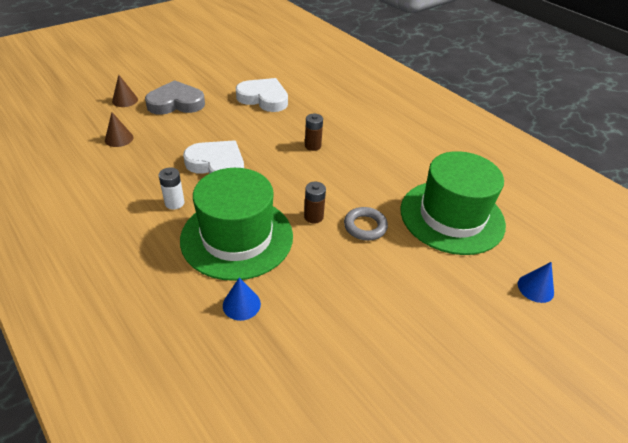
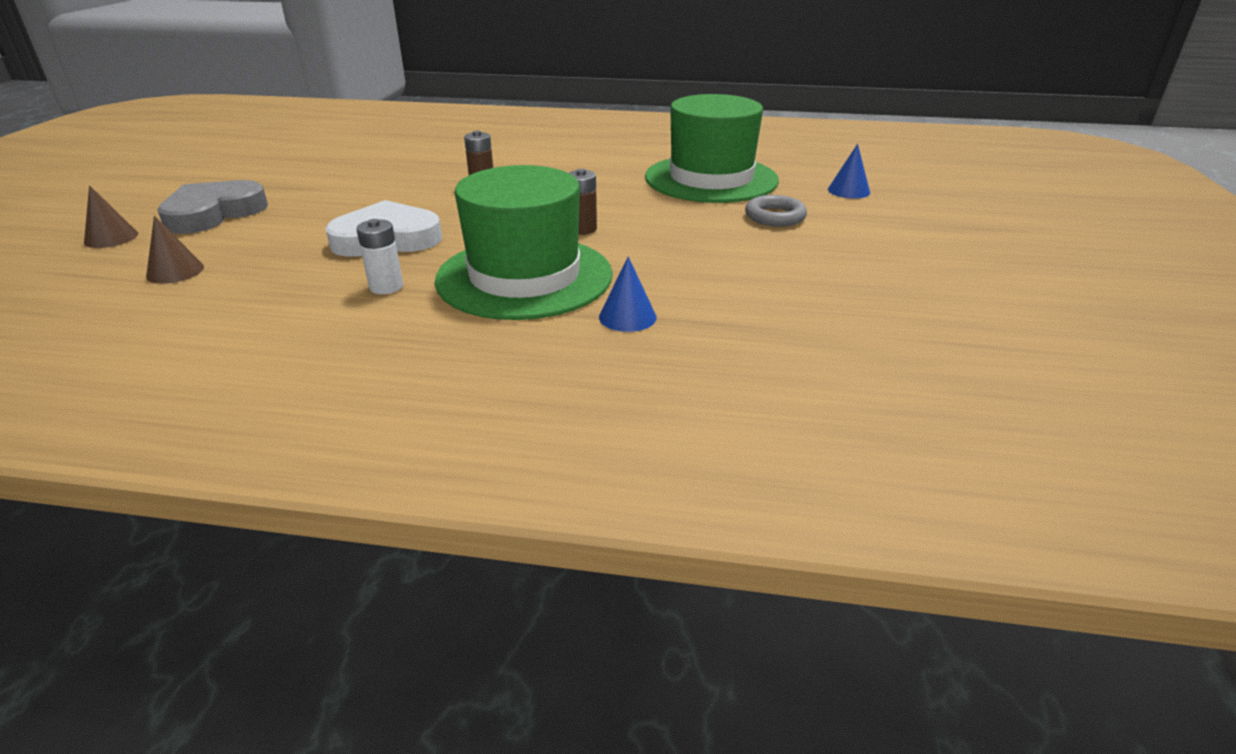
camera: 40 degrees left, 10 degrees down
(263, 98) = (346, 172): white heart -> none
(365, 226) = (647, 214): grey ring -> grey ring (775, 217)

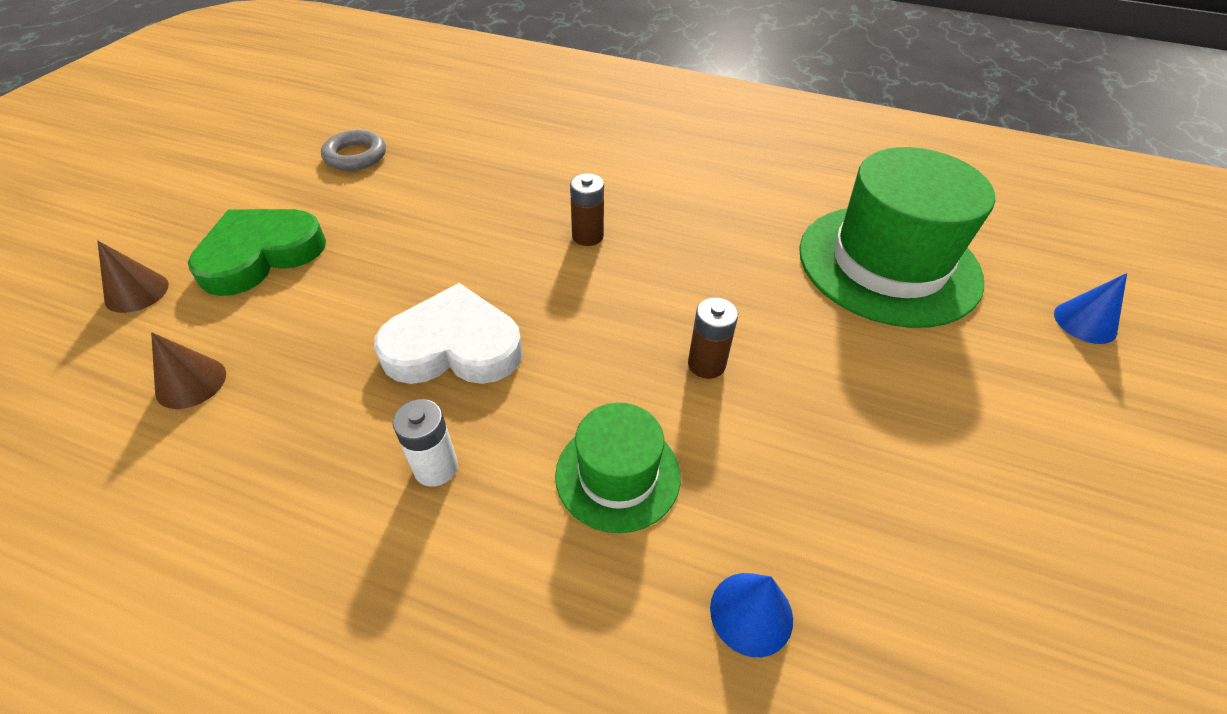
camera: 10 degrees right, 15 degrees up
(213, 213) = (261, 255): grey heart -> green heart
(524, 277) = (618, 475): green hat -> green hat, size x0.52
(775, 217) = (976, 374): grey ring -> grey ring (355, 156)

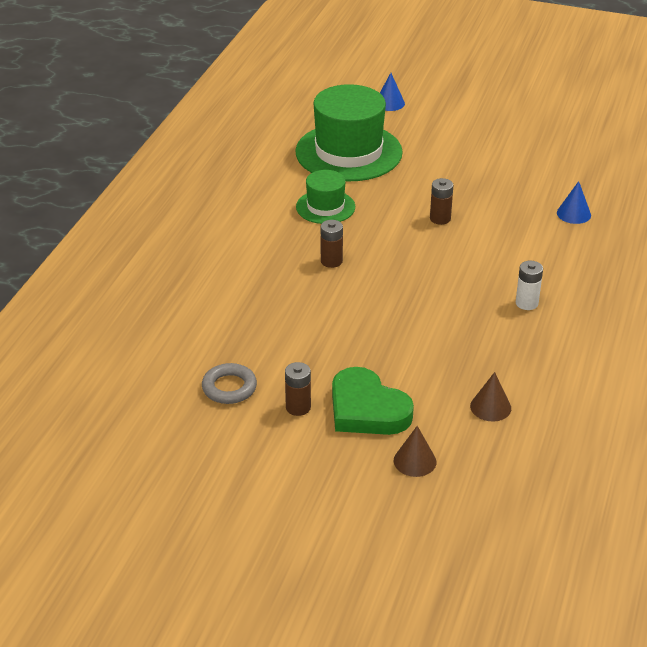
camera: 90 degrees left, 10 degrees down
(296, 201) = (298, 407): none -> brown battery
(453, 346) = (442, 307): white heart -> none
(618, 475) = (517, 247): green hat -> green hat (325, 207)

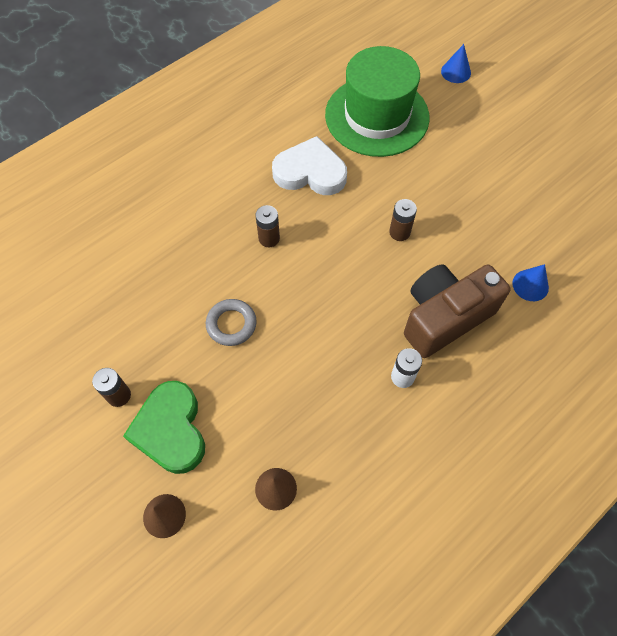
camera: 30 degrees right, 25 degrees up
(229, 388) = (84, 342): grey ring -> grey ring (231, 324)
(325, 207) = (310, 172): green hat -> white heart
(526, 256) = (444, 317): none -> brown camera

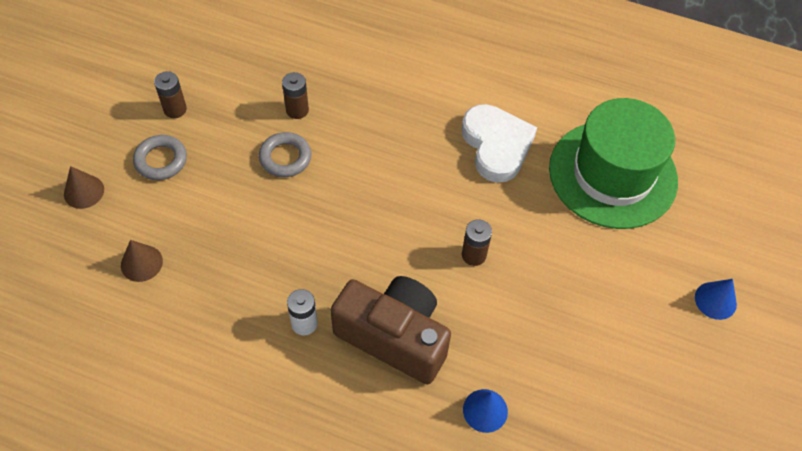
camera: 60 degrees right, 5 degrees down
(171, 430) = (161, 160): green heart -> grey ring
(269, 238) = (395, 146): brown battery -> brown battery (297, 110)
(456, 72) = (738, 226): blue cone -> blue cone (715, 300)

